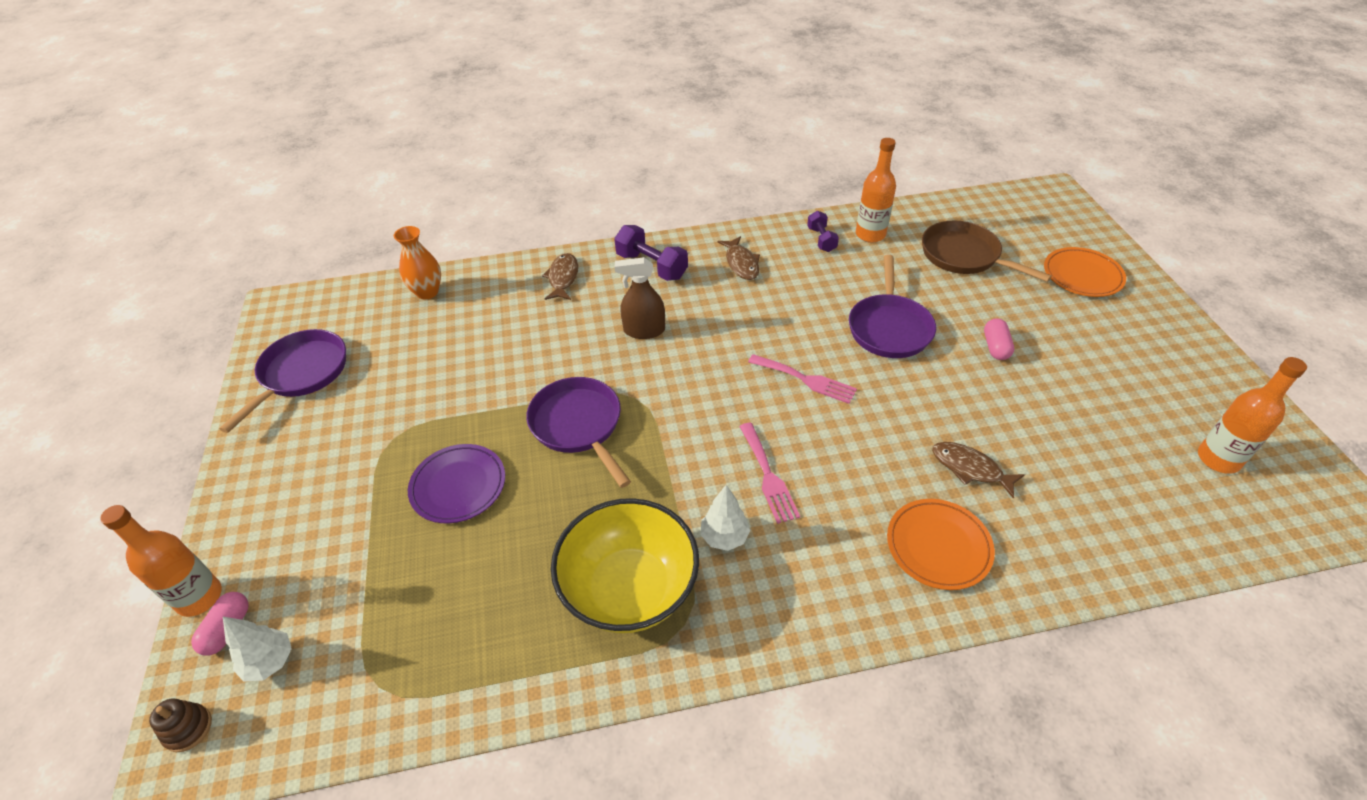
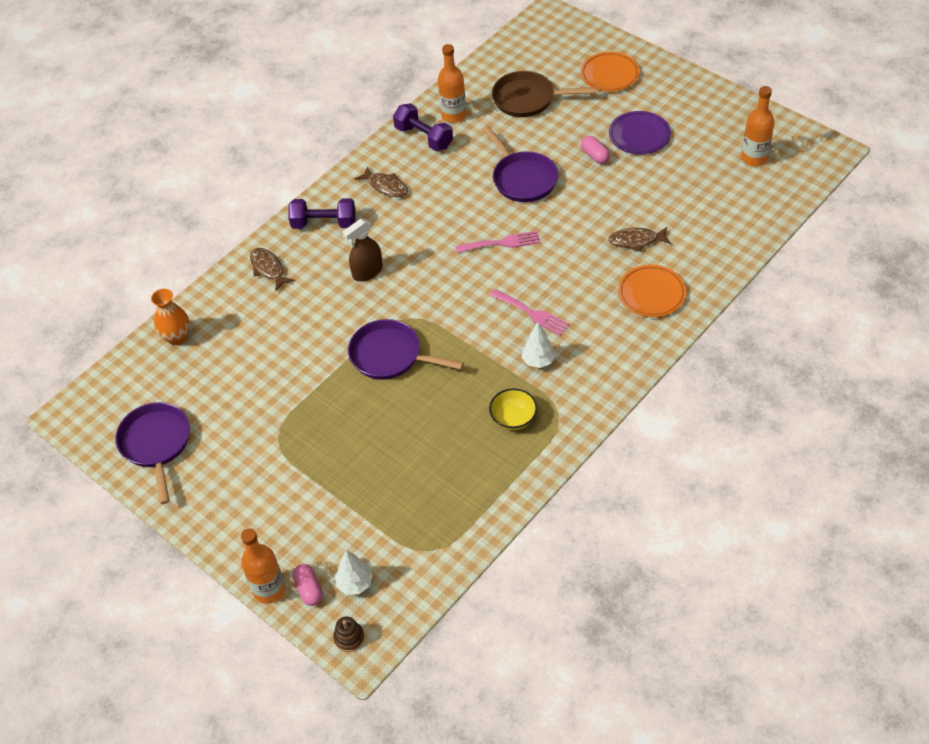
camera: 35 degrees left, 5 degrees up
(458, 486) = (354, 435): purple plate -> purple plate (639, 135)
(629, 589) = (513, 419): yellow bowl -> yellow bowl, size x0.50
(821, 239) = (424, 137): purple dumbbell -> purple dumbbell, size x1.61

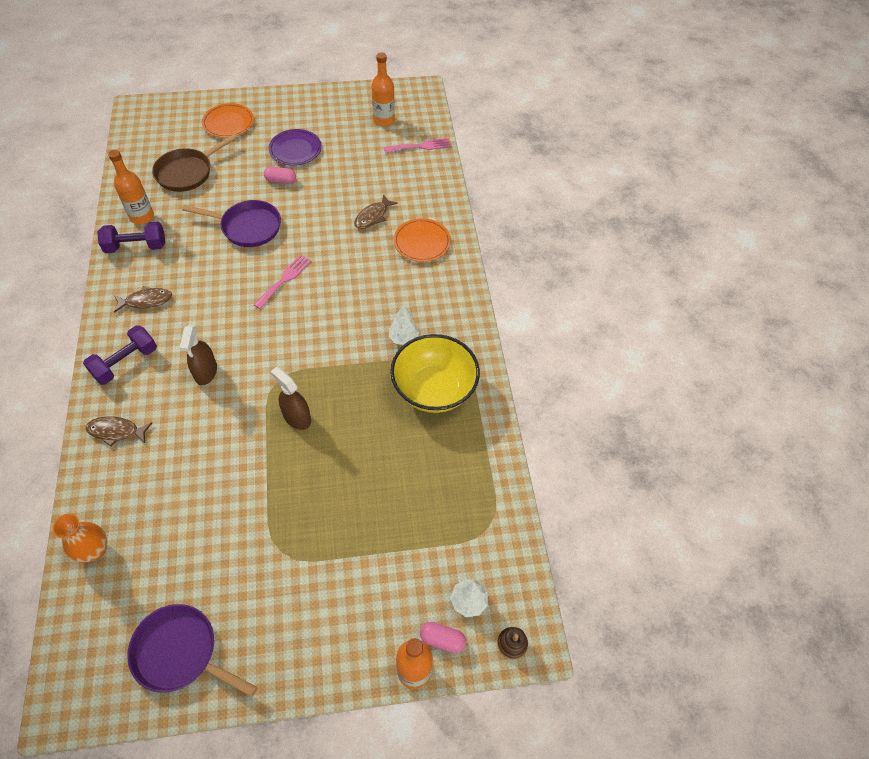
camera: 55 degrees left, 5 degrees up
(390, 356) = (297, 417): purple pan -> brown spray bottle
(513, 419) = (434, 389): yellow bowl -> yellow bowl, size x2.00
(532, 313) = (362, 311): pink fork -> pink fork (420, 146)

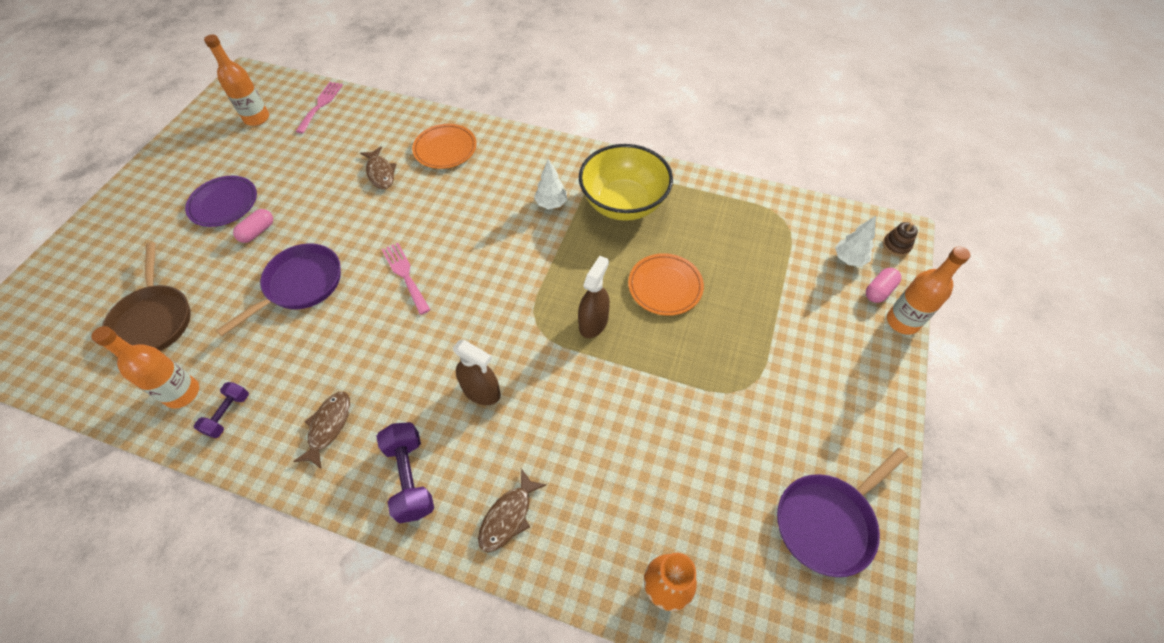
camera: 60 degrees left, 0 degrees up
(136, 246) = (228, 414): purple dumbbell -> purple dumbbell, size x0.62
(228, 123) = (113, 252): orange plate -> orange plate (665, 286)
(297, 417) = (593, 323): brown spray bottle -> brown spray bottle turned 135 degrees clockwise

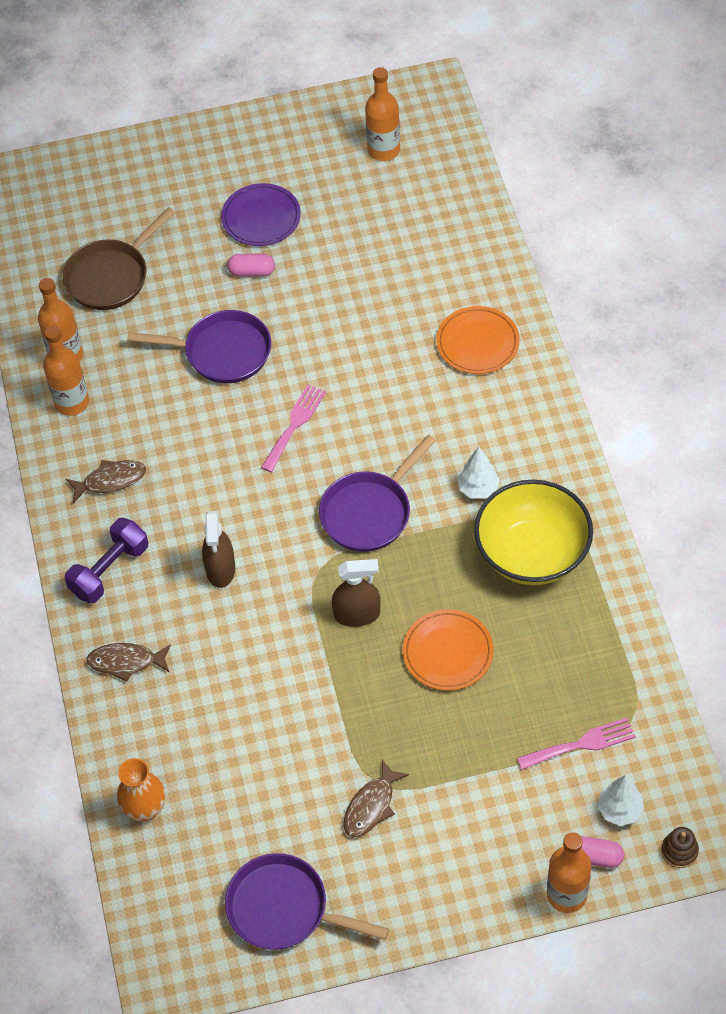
camera: 60 degrees right, 0 degrees up
(228, 414) = (72, 402): purple dumbbell -> orange bottle
(321, 105) = (448, 187): pink fork -> pink fork (581, 744)
(380, 173) = (399, 312): brown fish -> brown fish (371, 806)
(516, 270) = (370, 512): none -> purple pan

